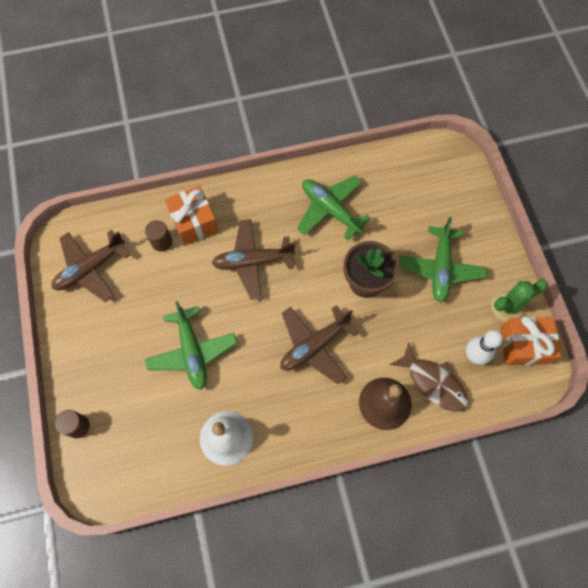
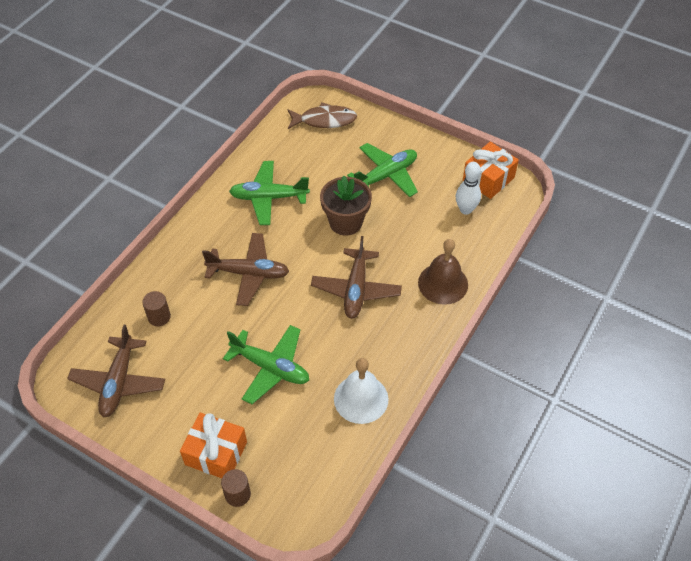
camera: 45 degrees left, 15 degrees down
(194, 221) = (170, 283): orange gift -> orange gift (216, 453)
(253, 262) = (249, 273): brown plane -> brown plane turned 120 degrees counterclockwise
(433, 382) = (459, 245): brown fish -> brown fish (325, 120)
(440, 268) = (386, 176): green plane -> green plane turned 90 degrees counterclockwise
(508, 306) = (454, 165): green cactus -> none

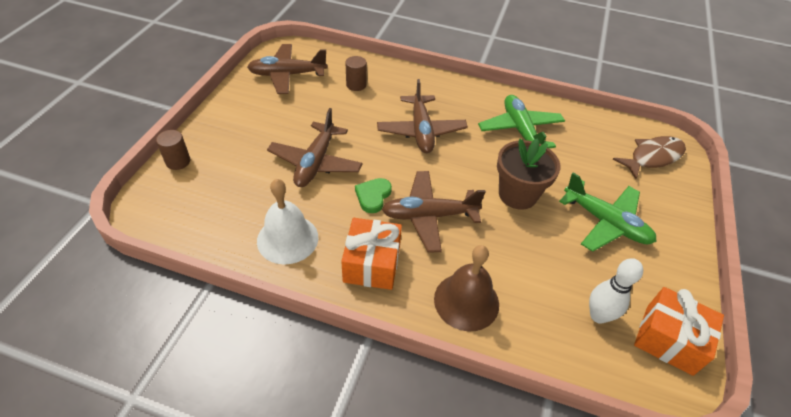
camera: 75 degrees right, 5 degrees down
(216, 453) = (220, 141): orange gift -> orange gift (372, 264)
(270, 367) = (315, 162): green plane -> brown plane
(325, 120) = (652, 157): brown fish -> brown fish turned 105 degrees counterclockwise
(325, 327) = (373, 196): none -> green heart

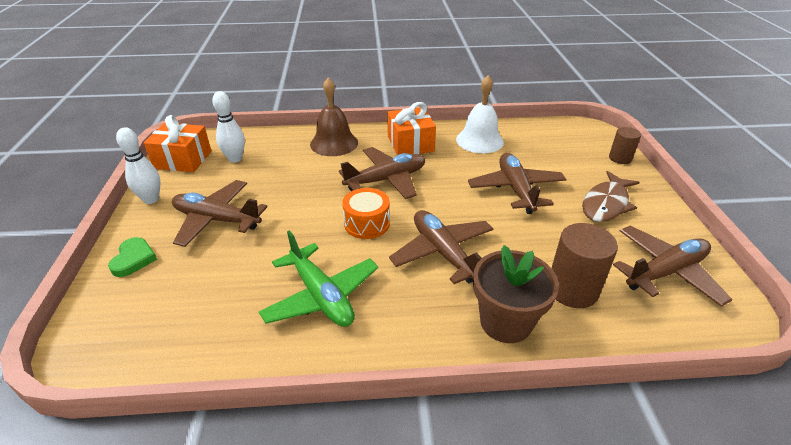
camera: 160 degrees right, 10 degrees down
(356, 85) = (572, 289): brown cylinder -> brown cylinder, size x1.65
(373, 196) = (443, 180): green heart -> green heart (133, 259)
(468, 173) = (367, 223): none -> orange drum
(517, 194) = (310, 219): brown flower pot -> brown flower pot (505, 322)
(605, 222) = (217, 220): green plane -> brown plane
(652, 157) = (130, 317): brown fish -> brown fish (606, 204)
(683, 275) = (151, 199): none -> white bowling pin

